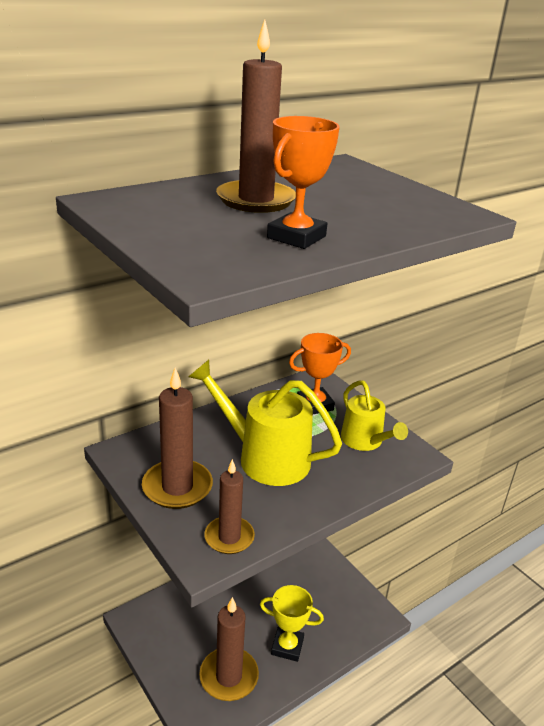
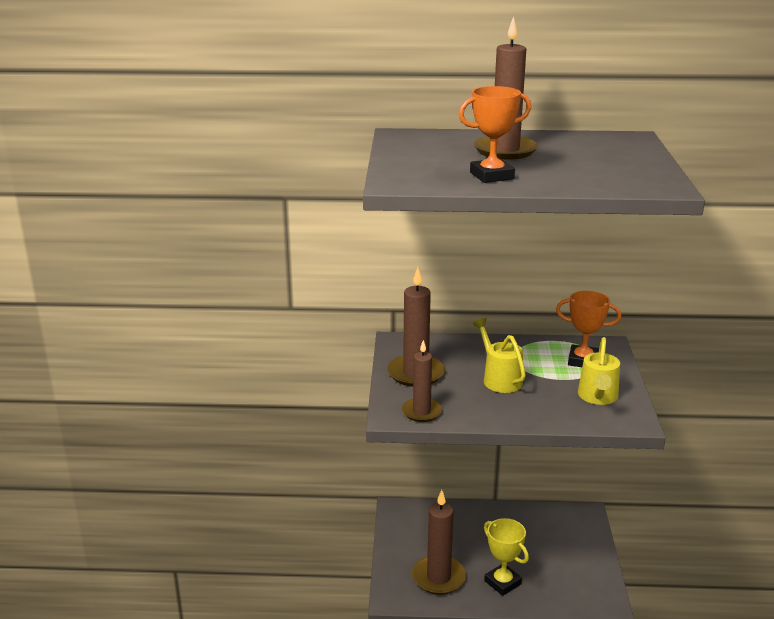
camera: 40 degrees right, 5 degrees down
(264, 457) = (499, 379): yellow watering can -> yellow watering can, size x0.63

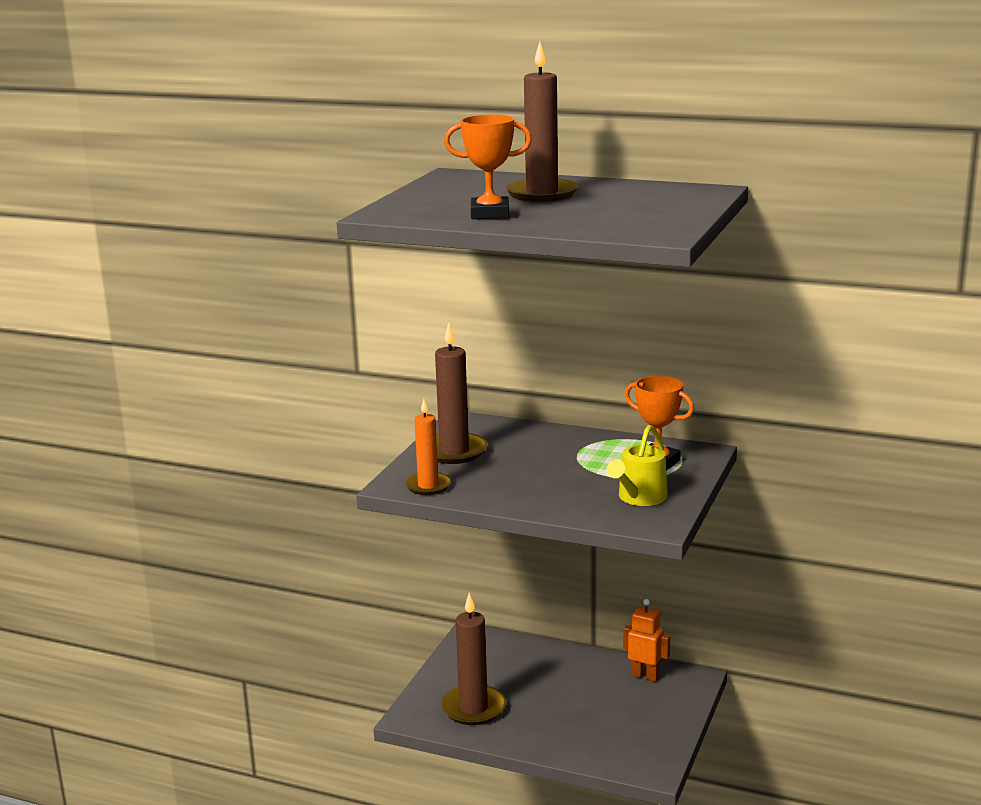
camera: 20 degrees right, 5 degrees down
(421, 412) = (428, 486): brown candle -> orange candle
(499, 379) = (542, 467): yellow watering can -> none
(502, 582) = (543, 726): yellow trophy -> none
(549, 519) = (645, 676): none -> orange robot

